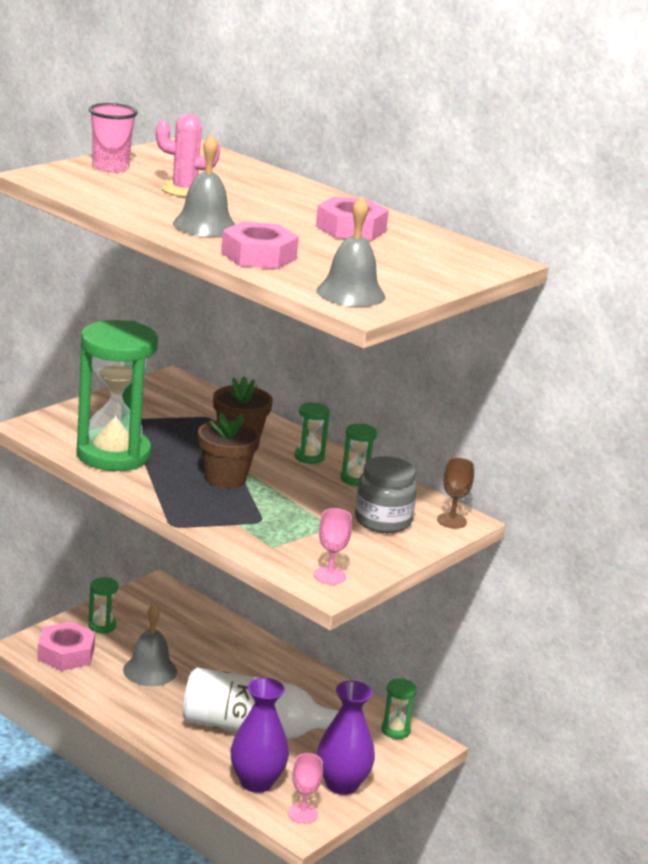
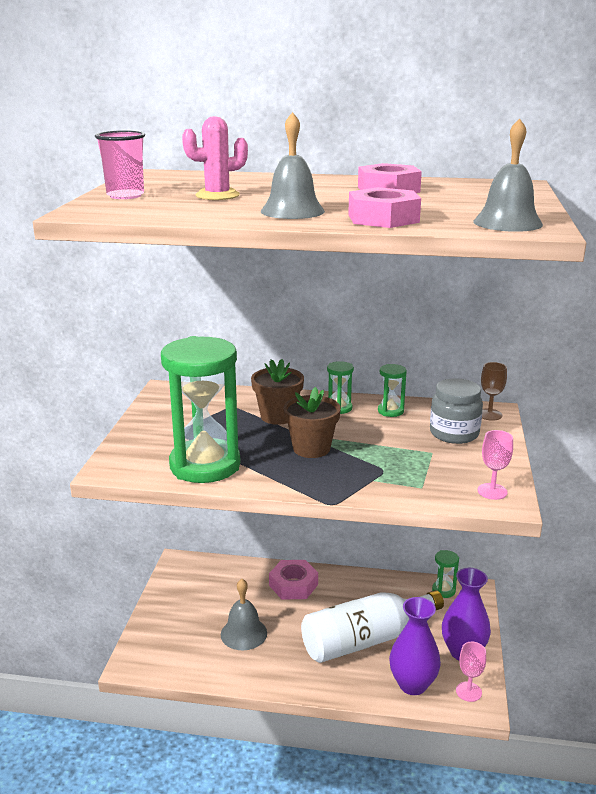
camera: 30 degrees left, 0 degrees up
(66, 653) = (168, 653): pink nut -> pink nut (293, 585)
(102, 626) = (171, 615): green hourglass -> none

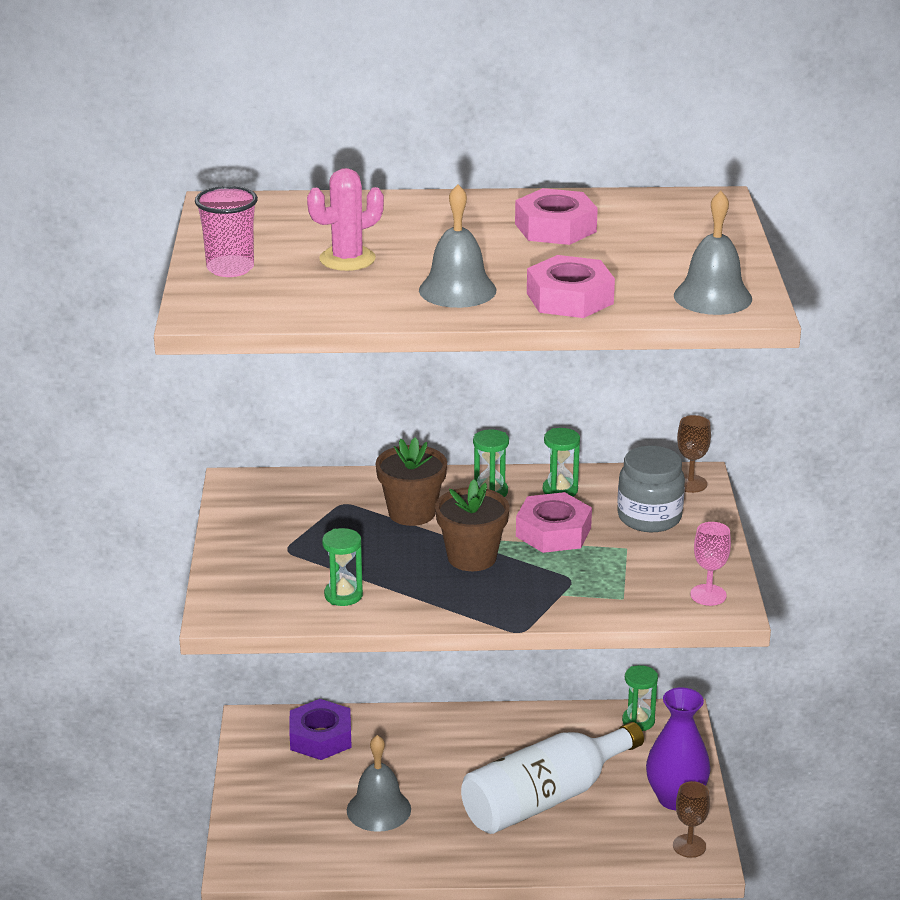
camera: 10 degrees left, 5 degrees up
(205, 465) = (343, 595): green hourglass -> green hourglass, size x0.42
(220, 577) = (320, 737): none -> purple nut
(293, 585) = (428, 737): pink nut -> pink nut (553, 532)
(412, 684) = (617, 846): purple vase -> none
(468, 691) = (689, 846): pink goblet -> brown goblet

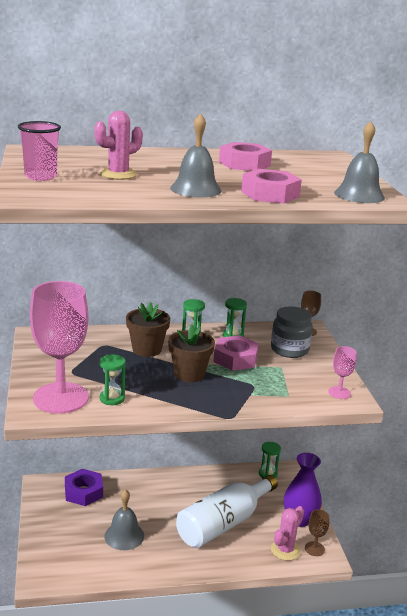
camera: 10 degrees left, 5 degrees down
(266, 592) = (61, 398): none -> pink goblet
(639, 845) = (285, 550): none -> pink cactus

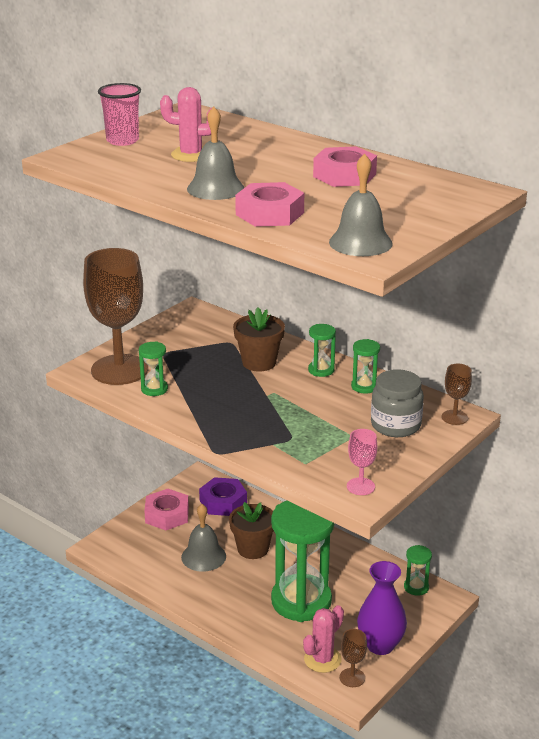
camera: 50 degrees right, 5 degrees up
(61, 398) = (119, 370): pink goblet -> brown goblet
(189, 374) = (253, 401): brown flower pot -> brown flower pot (253, 549)
(223, 523) = (301, 601): white bottle -> green hourglass
(235, 359) = (323, 408): pink nut -> pink nut (167, 515)
(285, 550) = (322, 659): pink cactus -> pink cactus turned 45 degrees counterclockwise

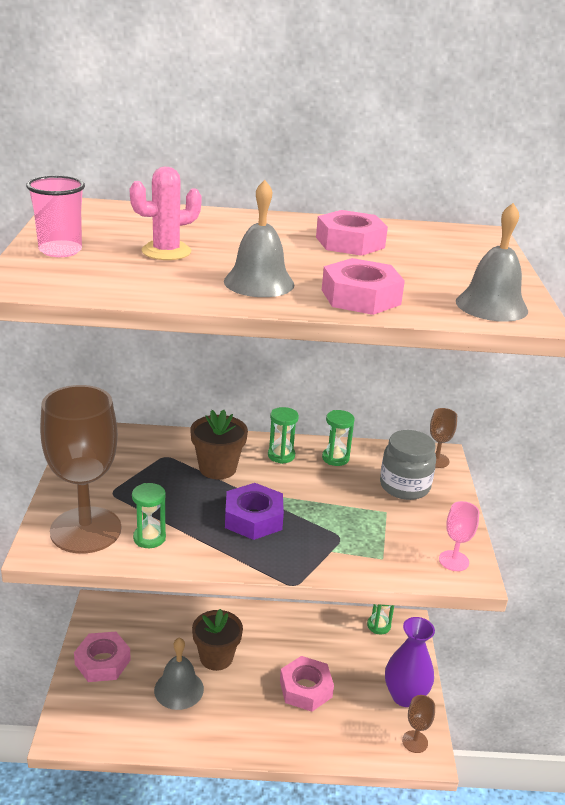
camera: 40 degrees left, 0 degrees up
(223, 502) = (145, 622): purple nut -> purple nut (253, 518)
(301, 601) = (305, 689): green hourglass -> pink nut
(322, 659) = (376, 738): pink cactus -> none

